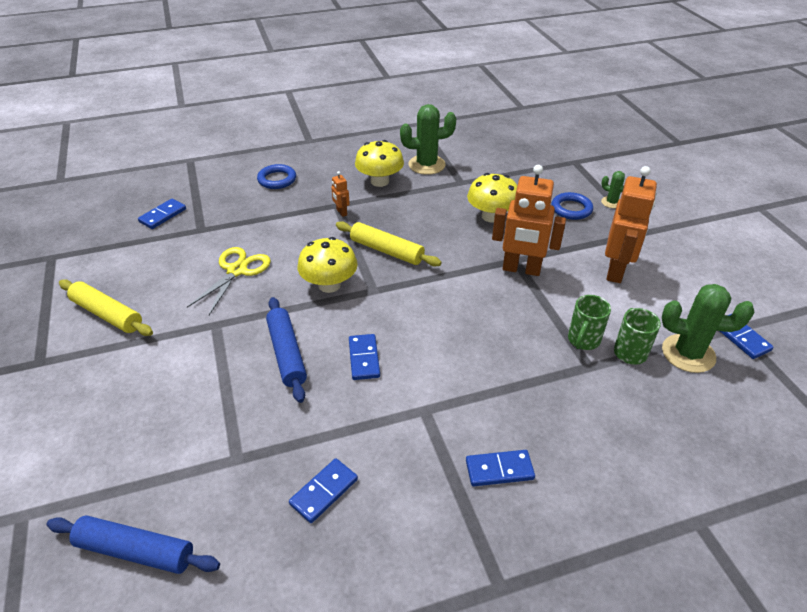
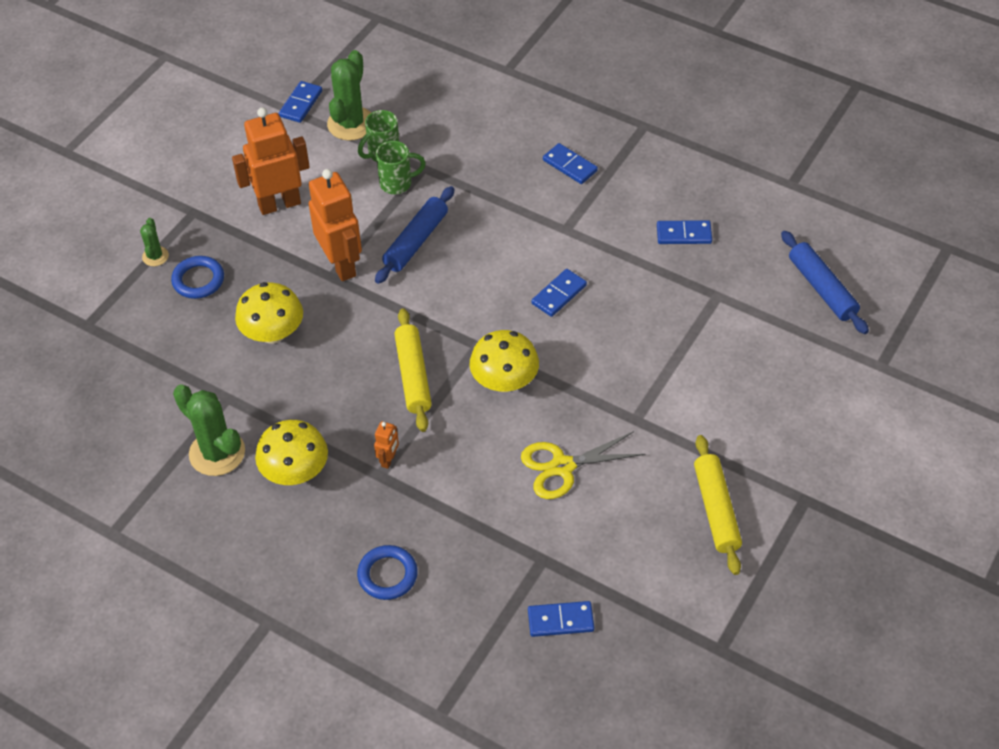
camera: 130 degrees left, 10 degrees up
(287, 353) = (608, 344): blue rolling pin -> blue rolling pin (415, 241)
(688, 353) = (351, 124): green cactus -> green cactus turned 45 degrees clockwise

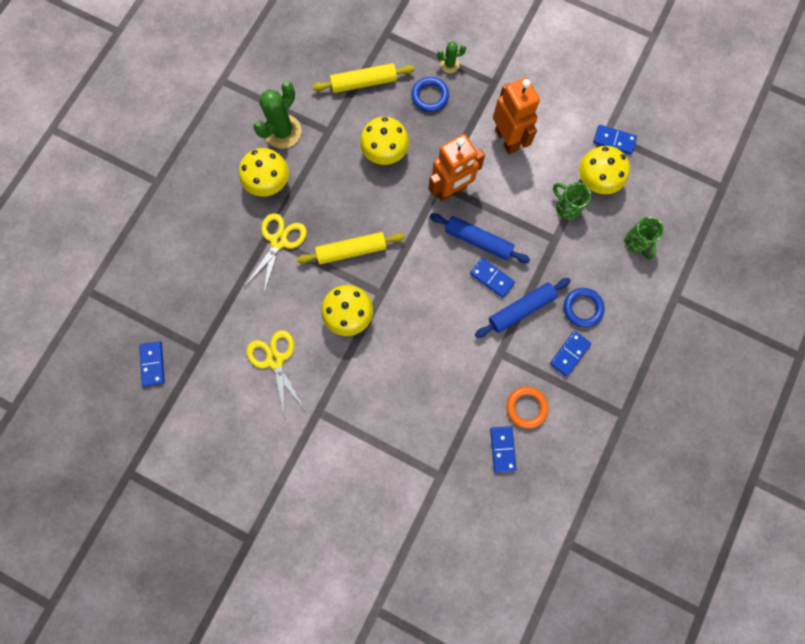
camera: 85 degrees right, 25 degrees up
(351, 124) = (596, 180): green cactus -> yellow mushroom
(387, 575) = (189, 250): blue ring -> blue ring (582, 308)
(388, 460) = (279, 241): orange robot -> yellow scissors
(397, 183) = (536, 221): green mug -> green mug (636, 243)
(559, 294) = (433, 350): blue domino -> blue domino (492, 278)
(634, 209) = (526, 407): none -> orange ring
(716, 510) = (239, 472): yellow rolling pin -> yellow rolling pin (363, 83)
(822, 288) = (453, 565): blue rolling pin -> blue rolling pin (521, 309)

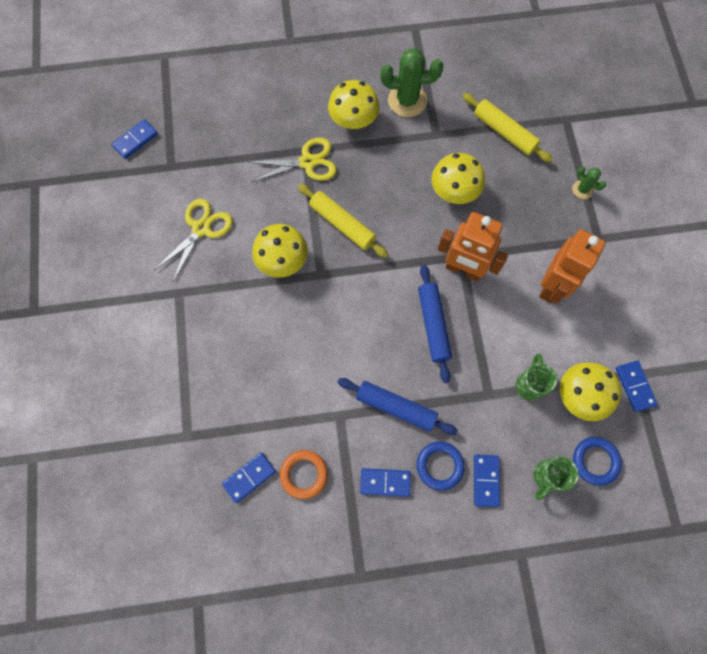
camera: 55 degrees right, 5 degrees down
(430, 96) = (538, 193): blue ring -> blue ring (595, 461)
(492, 278) = (406, 361): blue domino -> blue domino (486, 480)

